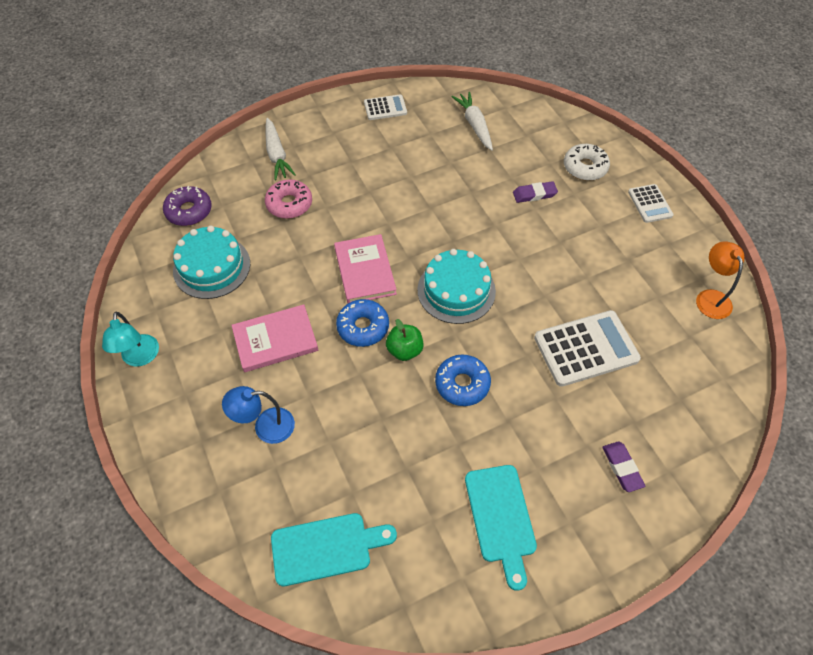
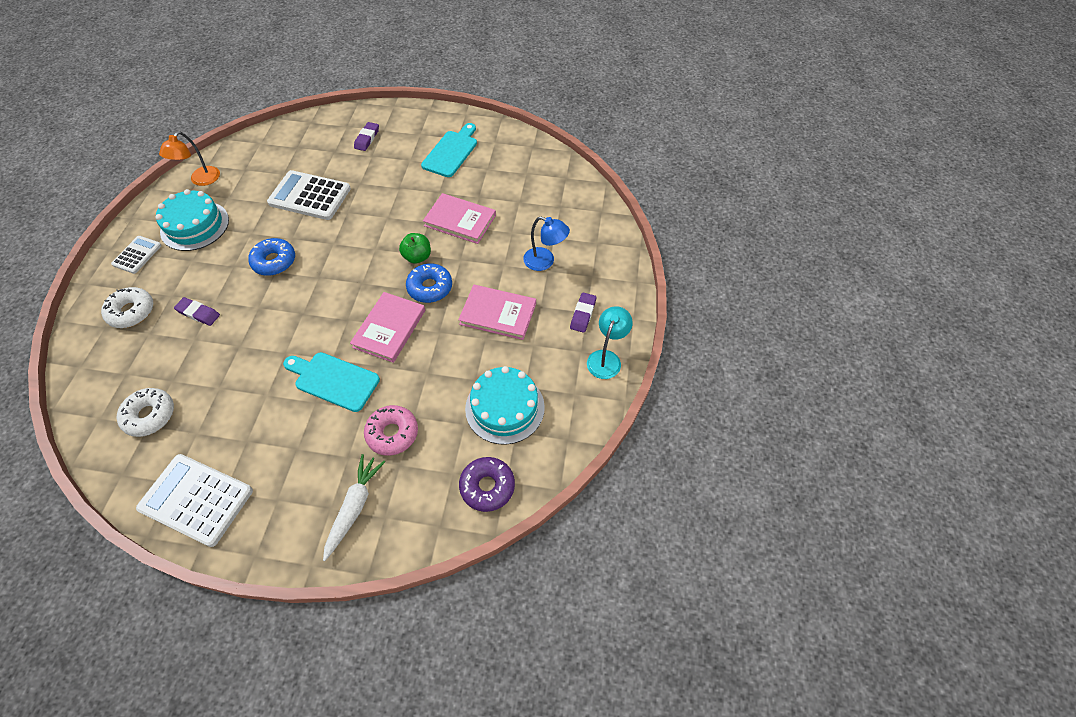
camera: 145 degrees left, 0 degrees up
(187, 389) = (583, 314): none -> purple eraser
(326, 547) = (553, 186): turquoise cutting board -> turquoise cutting board (333, 380)
(385, 108) = (196, 500): white calculator -> white calculator, size x1.79
(399, 420) = (460, 220): none -> pink book
(456, 290) = (342, 275): turquoise cake -> turquoise cake (195, 225)
(462, 384) = (403, 218): blue donut -> blue donut (274, 261)
(474, 125) = (150, 415): white carrot -> white donut

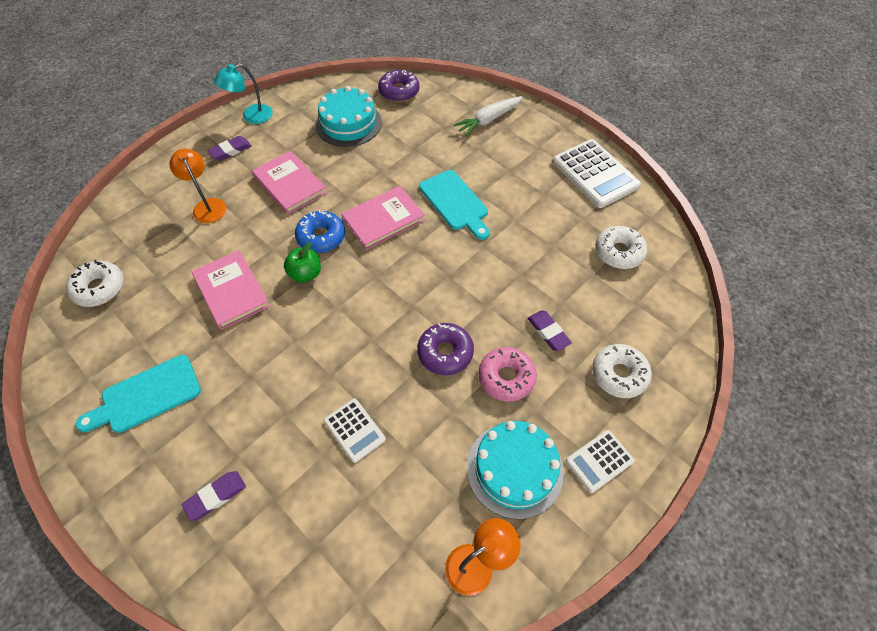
camera: 145 degrees left, 0 degrees up
(274, 261) = (445, 353): blue donut -> purple donut
(310, 196) = (354, 430): white calculator -> white calculator, size x0.56
(392, 433) = (436, 146): pink donut -> pink donut (506, 377)
(545, 261) = (207, 206): blue lamp -> orange lamp
(549, 178) = (99, 288): none -> white donut

